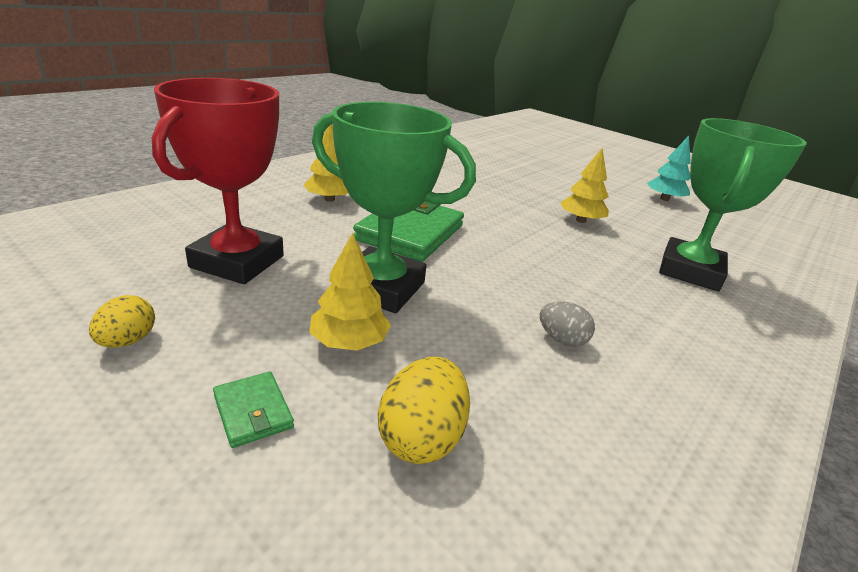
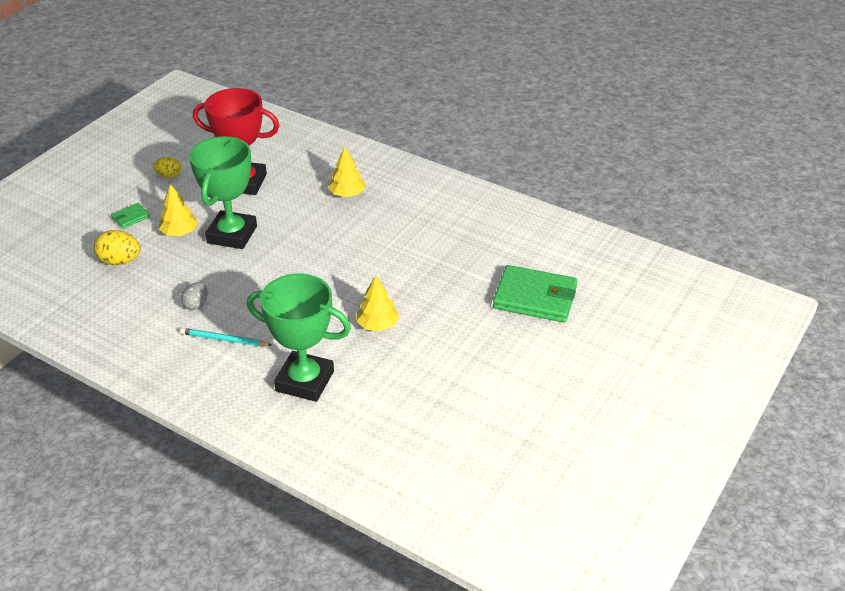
camera: 85 degrees right, 10 degrees up
(410, 232) = (309, 236): green wallet -> green wallet (535, 297)
(638, 320) = (224, 340): none -> turquoise pencil
(664, 199) = (474, 396): turquoise tree -> none

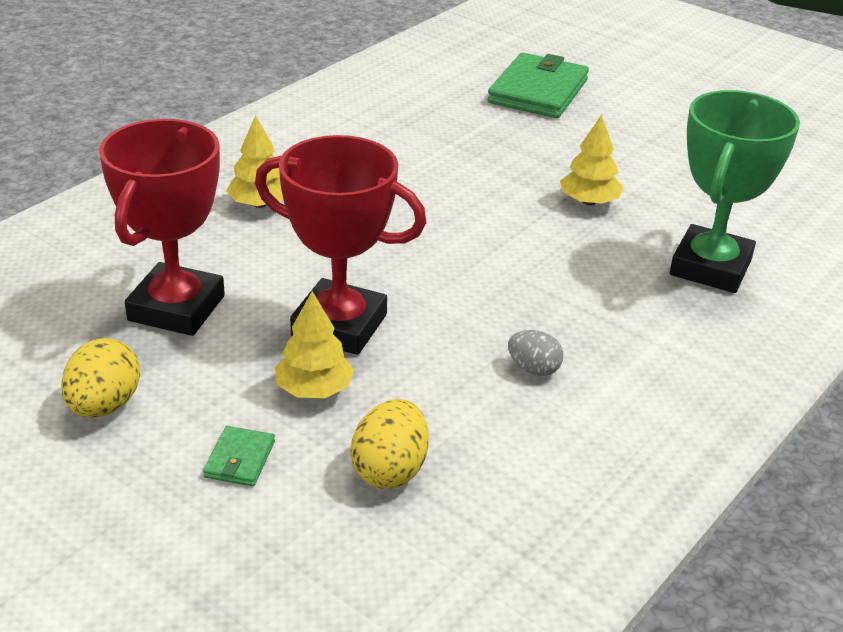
camera: 85 degrees left, 5 degrees down
(130, 217) = (240, 459): green wallet -> green wallet turned 45 degrees clockwise
(169, 175) = (104, 406): yellow egg -> yellow egg, size x1.55
(224, 340) = (624, 339): turquoise pencil -> none
(232, 234) = (339, 326): green trophy -> red trophy

